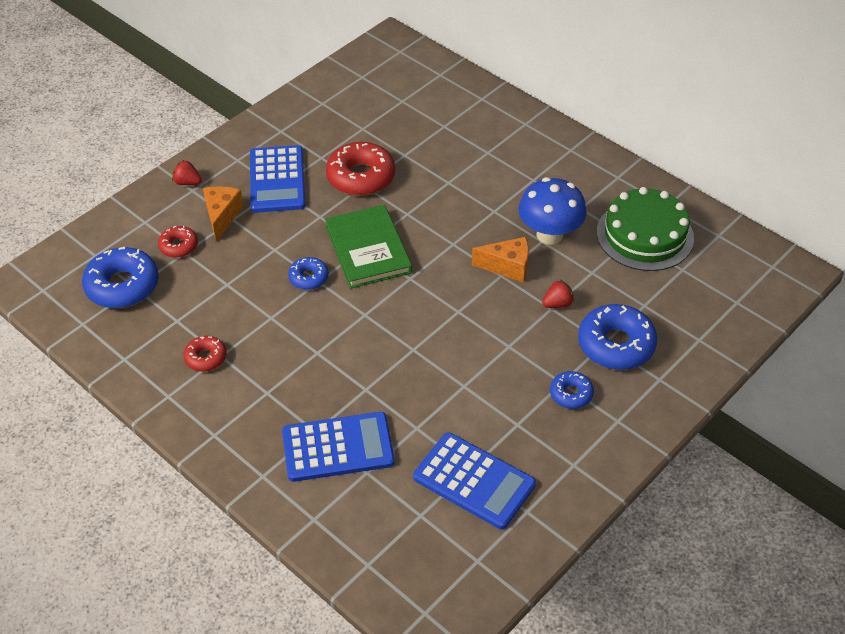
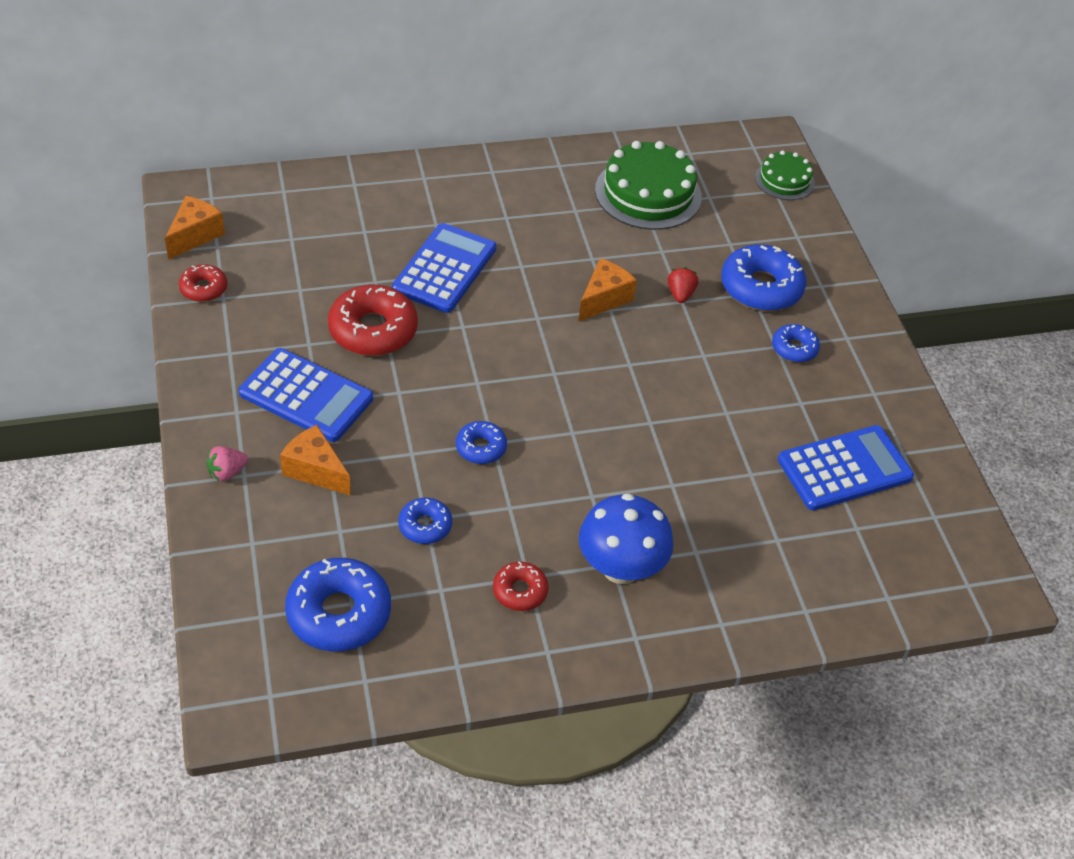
camera: 60 degrees left, 0 degrees up
(178, 246) = (325, 531): red donut -> red donut (203, 288)
(187, 182) = (227, 472): red strawberry -> pink strawberry
(221, 286) = (425, 526): none -> blue donut
(338, 447) = (730, 545): blue calculator -> blue calculator (445, 269)
(361, 64) = (195, 235): none -> orange cheese
(368, 249) = (484, 381): green book -> none
(549, 234) = (589, 249): blue mushroom -> blue mushroom (620, 568)
(756, 302) = (784, 180): none -> green cake

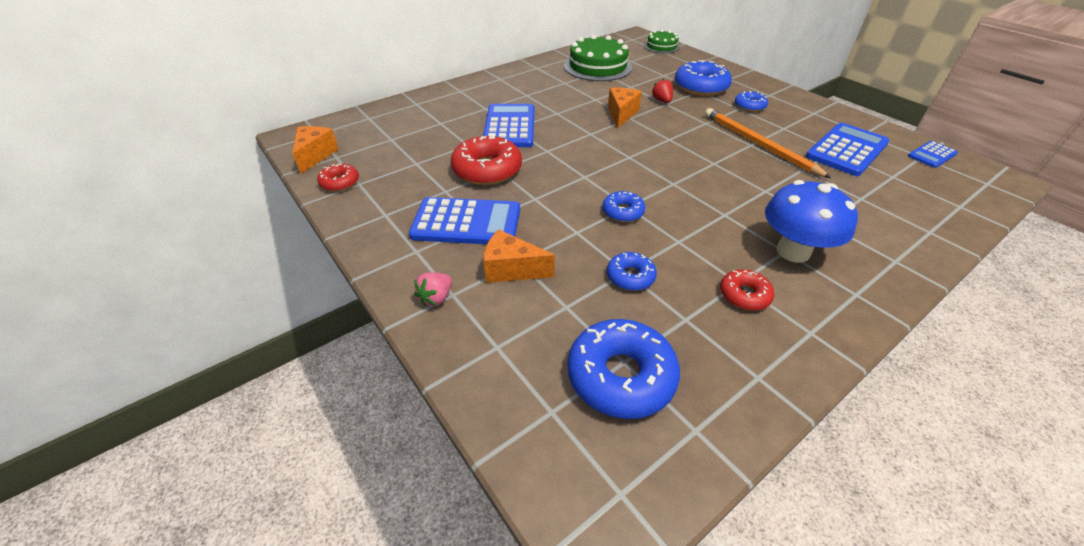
camera: 20 degrees left, 5 degrees down
(737, 416) = (758, 144): none -> orange pencil
(951, 519) = (931, 155): none -> blue calculator

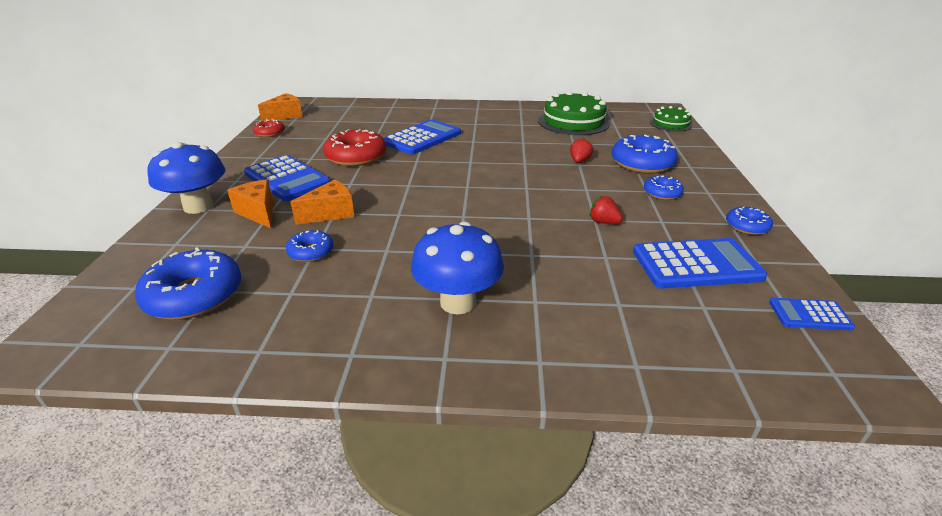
camera: 40 degrees right, 10 degrees down
(436, 298) = (198, 206): pink strawberry -> blue mushroom
(621, 114) = (522, 158): orange cheese -> orange cheese (331, 213)
(623, 212) = (387, 215): blue donut -> blue donut (747, 226)
(744, 295) = (357, 304): red donut -> none
(758, 144) = (603, 222): orange pencil -> red strawberry

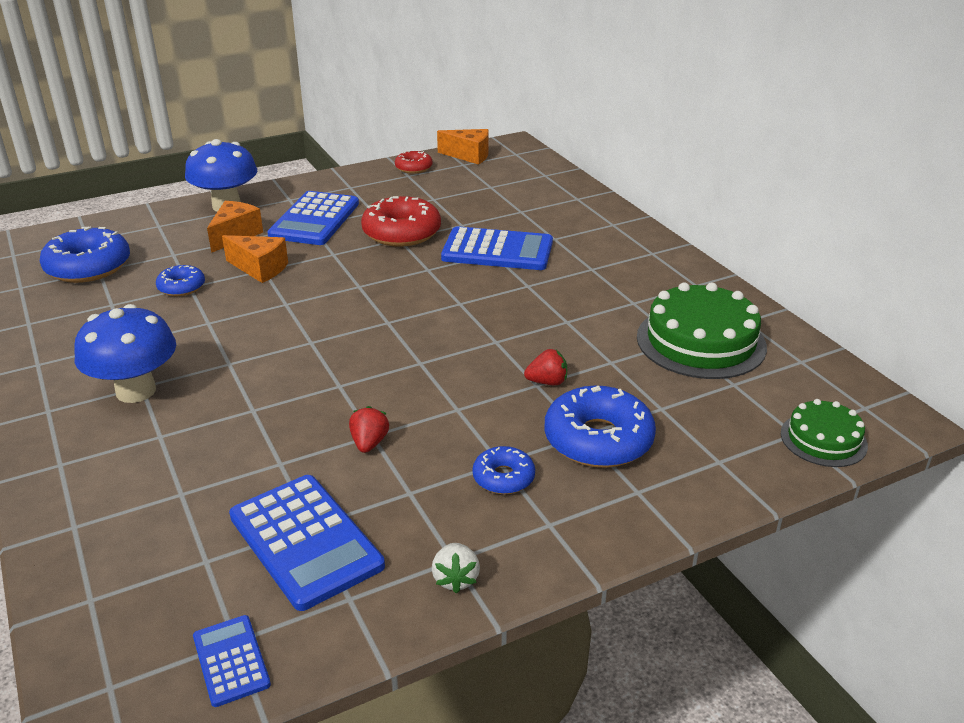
camera: 60 degrees right, 0 degrees up
(747, 226) = (455, 579): blue donut -> white strawberry

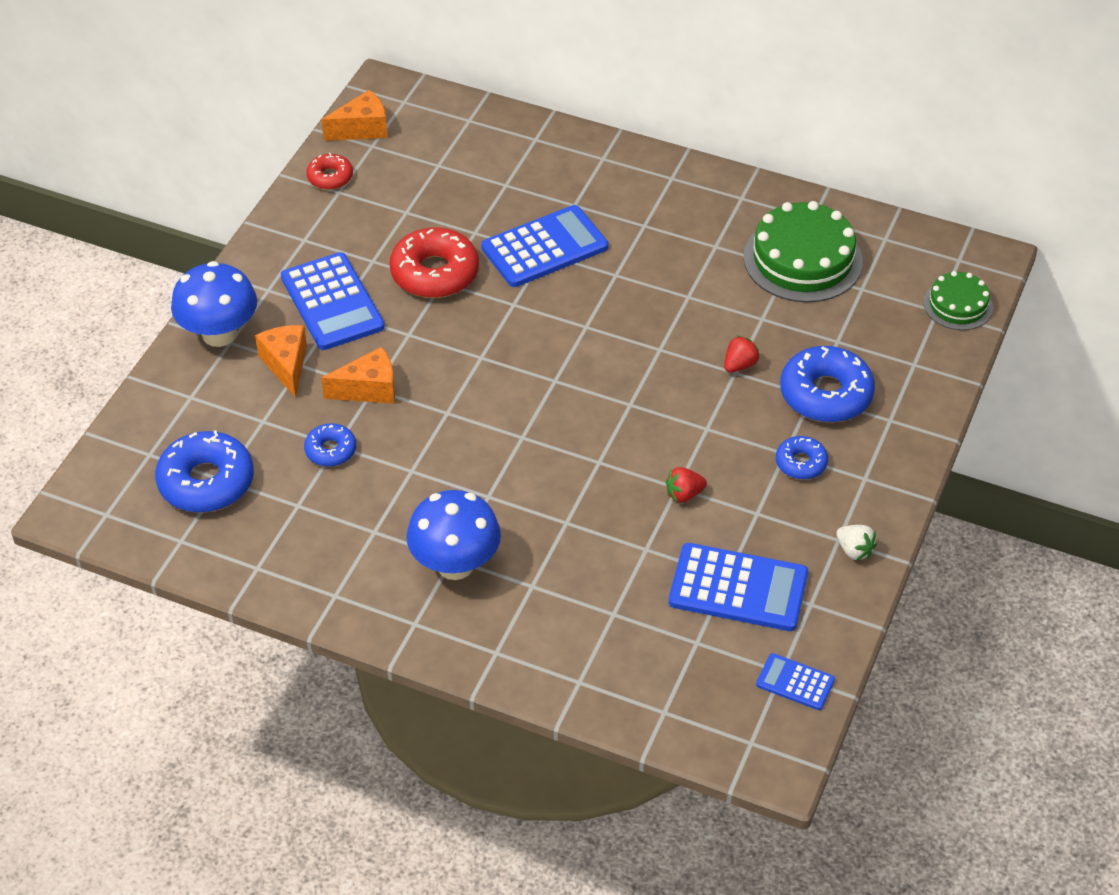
camera: 40 degrees left, 15 degrees up
(369, 443) = (684, 494): red strawberry -> red strawberry turned 75 degrees counterclockwise

